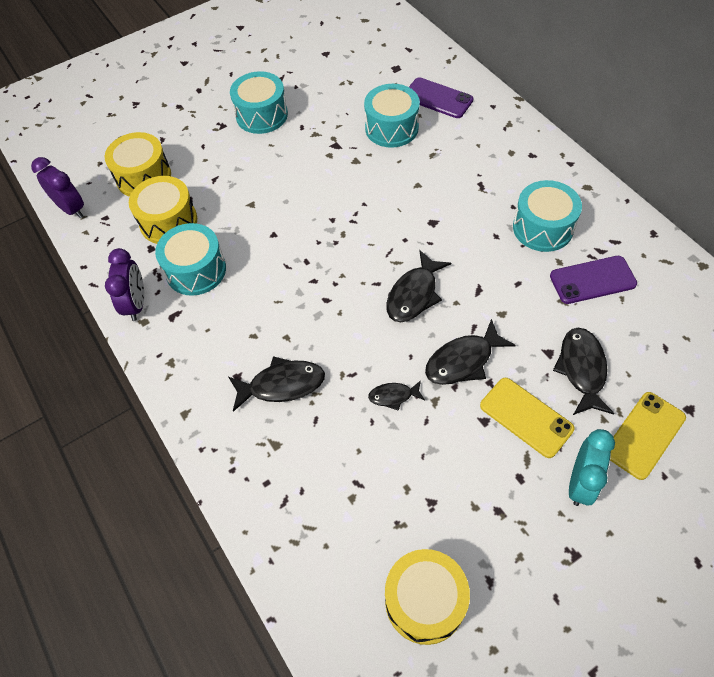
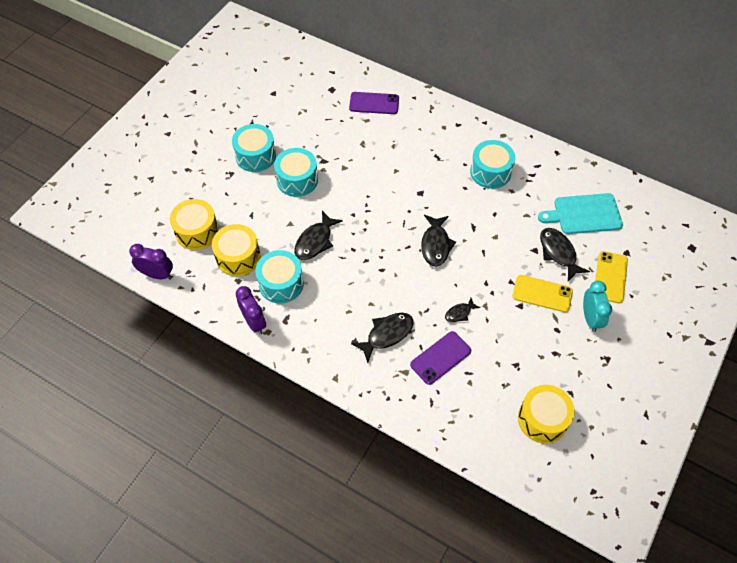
camera: 30 degrees left, 0 degrees up
(391, 128) = (355, 135): turquoise drum -> turquoise drum (297, 180)
(463, 361) = (488, 275): black fish -> black fish (315, 241)
(592, 280) = (537, 195): purple phone -> purple phone (440, 358)
(650, 330) = (584, 214): none -> turquoise cutting board

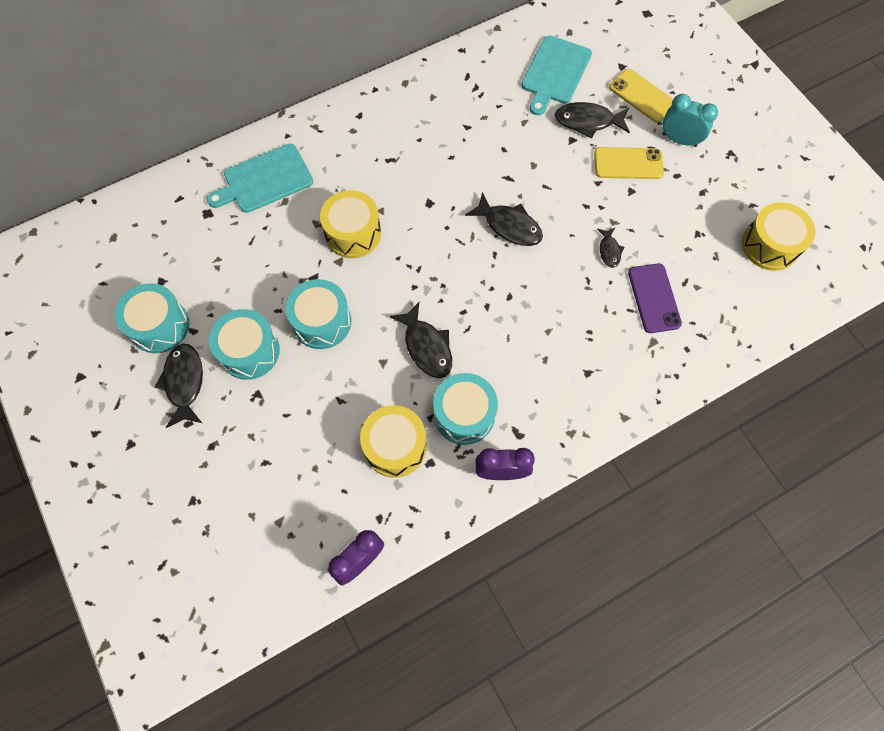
camera: 60 degrees left, 10 degrees up
(197, 232) = (323, 479): yellow drum -> yellow drum (353, 233)
(374, 103) = (265, 180): purple phone -> turquoise cutting board
(387, 334) = (597, 335): black fish -> black fish (184, 382)
(490, 172) = (446, 122): turquoise drum -> turquoise drum (159, 326)
(542, 294) = (628, 164): yellow phone -> yellow phone turned 45 degrees clockwise

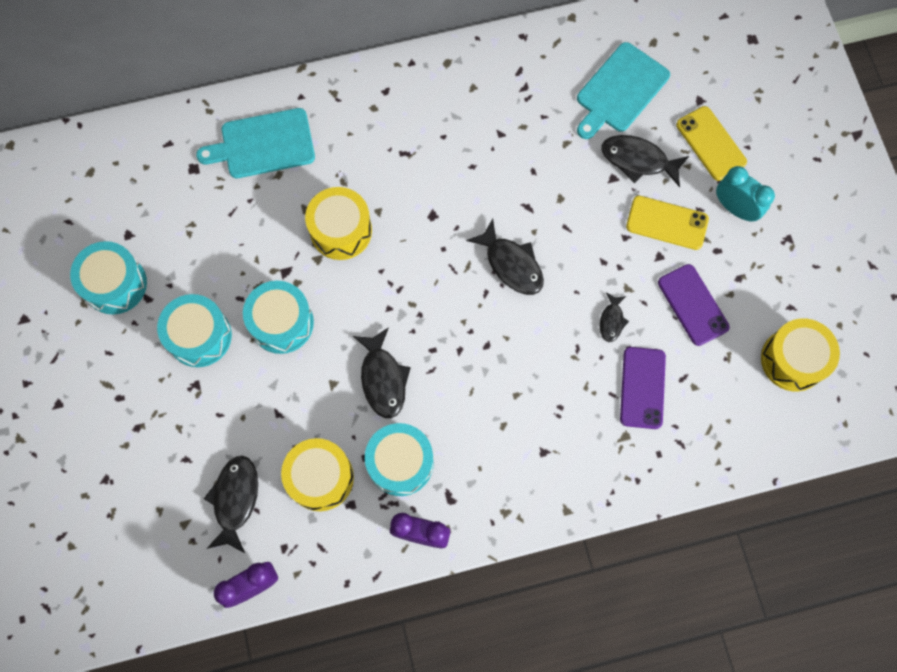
camera: 15 degrees right, 5 degrees up
(184, 382) = (126, 353): black fish -> black fish (235, 500)
(672, 222) = (692, 305): none -> purple phone

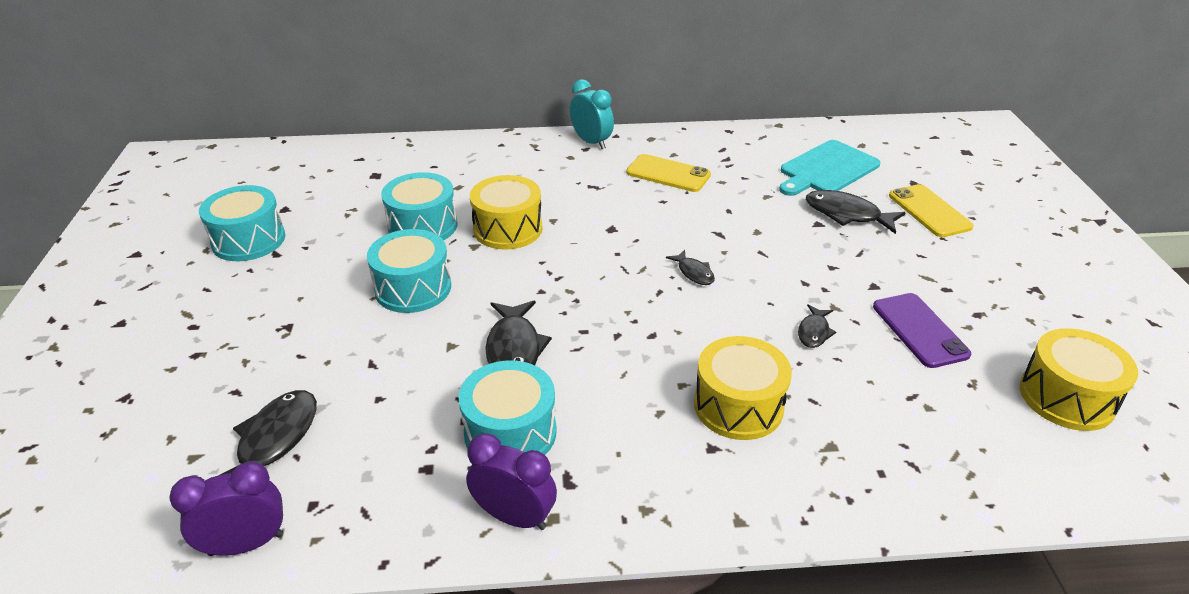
camera: 10 degrees right, 35 degrees down
(199, 336) = (315, 288): turquoise drum -> turquoise drum (423, 226)
(263, 144) = (452, 168): turquoise cutting board -> none
(320, 478) = (397, 433): yellow drum -> yellow drum (738, 406)
(511, 264) = (694, 273): black fish -> black fish, size x0.57
(642, 387) = (855, 399): purple phone -> none
(667, 223) = (882, 261): yellow phone -> yellow phone (668, 174)
(735, 208) = (964, 259): turquoise clock -> turquoise clock (591, 142)

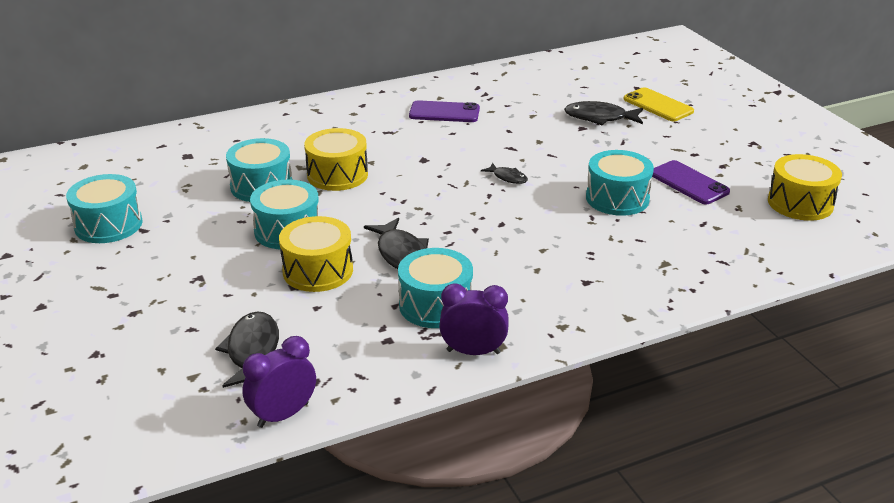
camera: 20 degrees left, 5 degrees down
(591, 142) = (364, 99): turquoise clock -> none
(668, 174) = (444, 112): yellow phone -> purple phone
(738, 406) = (590, 253): yellow drum -> yellow drum (318, 271)
(814, 332) = (617, 198): black fish -> turquoise drum
(827, 169) = (568, 89): turquoise cutting board -> none

